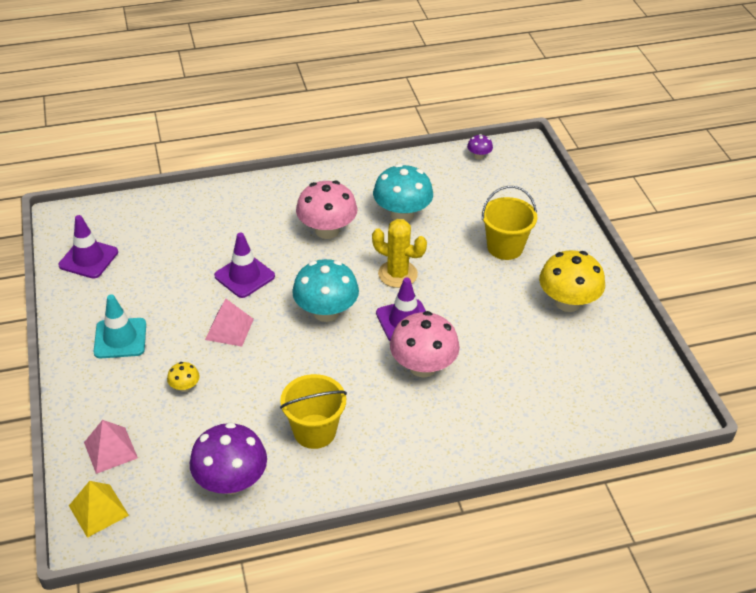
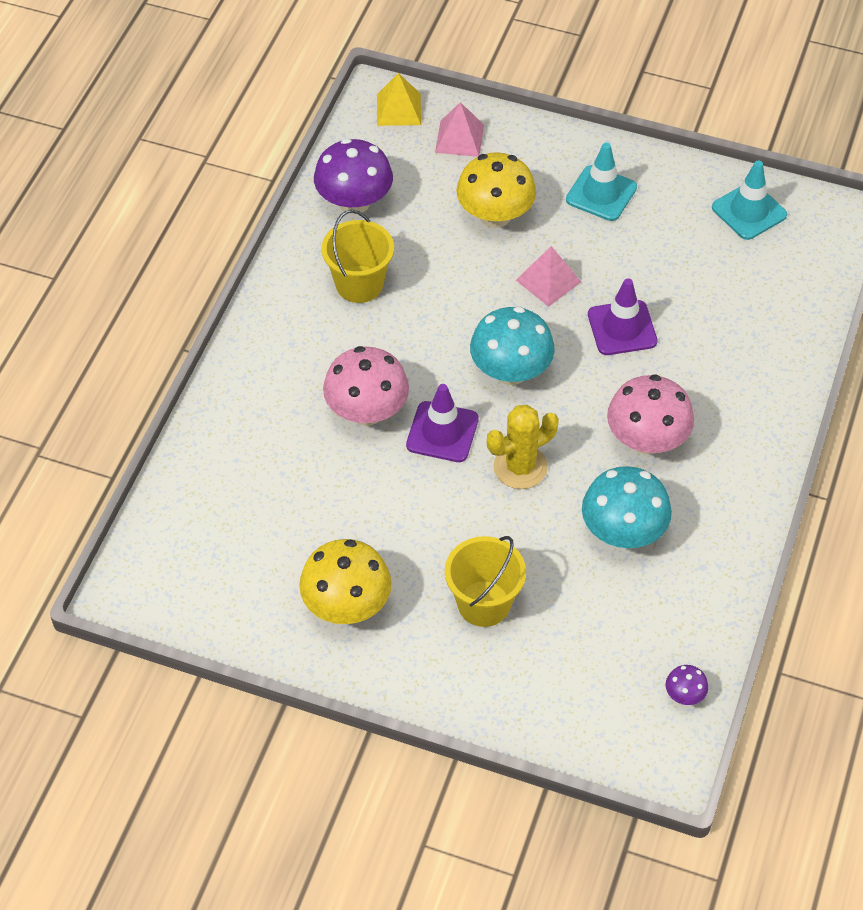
camera: 125 degrees right, 10 degrees up
(88, 259) = (749, 211): purple traffic cone -> turquoise traffic cone
(185, 387) = (495, 215): yellow mushroom -> yellow mushroom, size x2.19

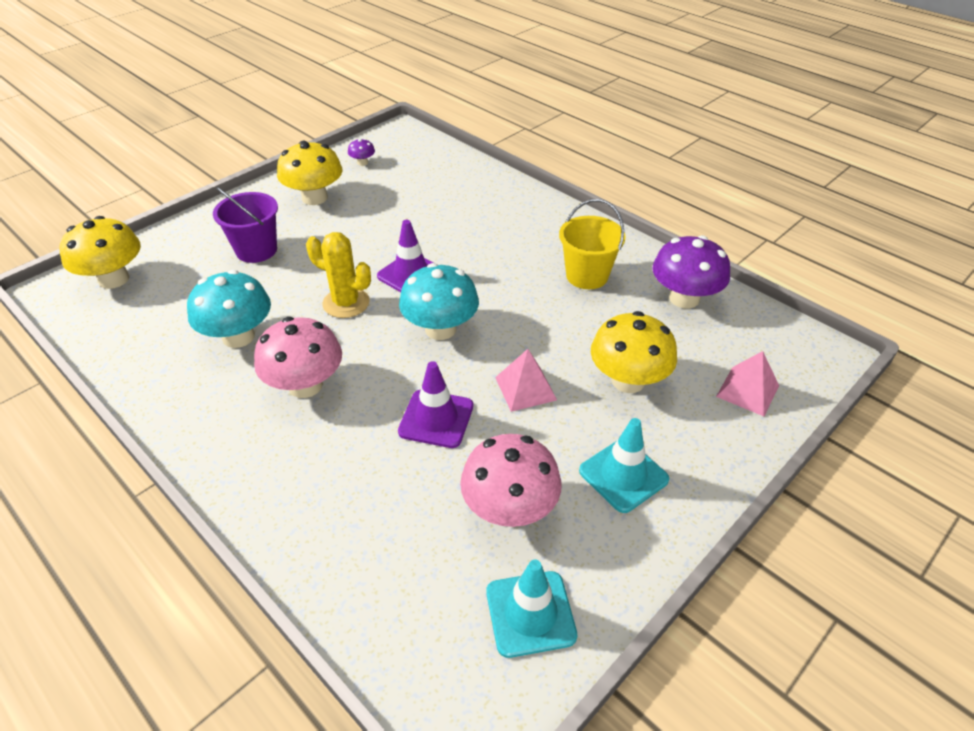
camera: 115 degrees right, 10 degrees down
(367, 411) = (458, 246): pink mushroom -> pink mushroom (509, 509)
(399, 109) = (803, 361): yellow pyramid -> none
(484, 603) = (256, 250): yellow bucket -> purple bucket
(520, 467) = (346, 303): yellow cactus -> yellow cactus turned 60 degrees counterclockwise
(615, 716) = (114, 279): none -> yellow mushroom
(684, 695) = (85, 317): purple mushroom -> purple mushroom (362, 163)

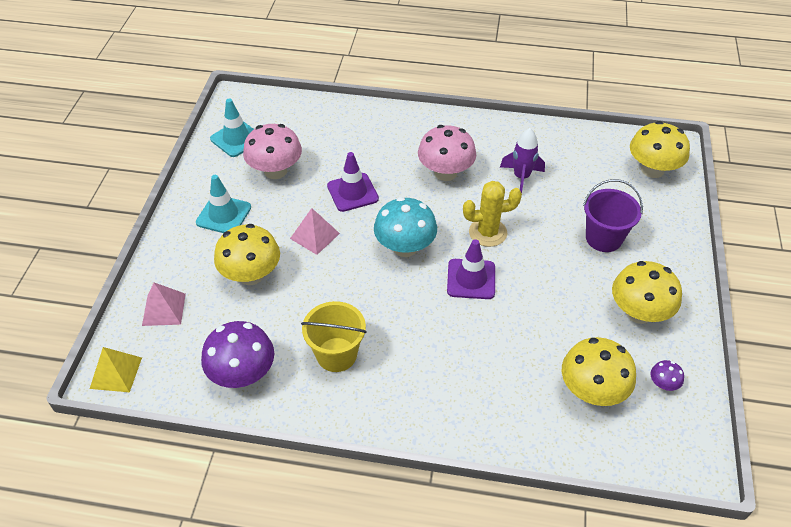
camera: 145 degrees right, 5 degrees up
(238, 336) = (521, 177): turquoise mushroom -> purple rocket
(413, 178) = (592, 391): none -> yellow mushroom
(817, 353) = (116, 372): none -> yellow pyramid

